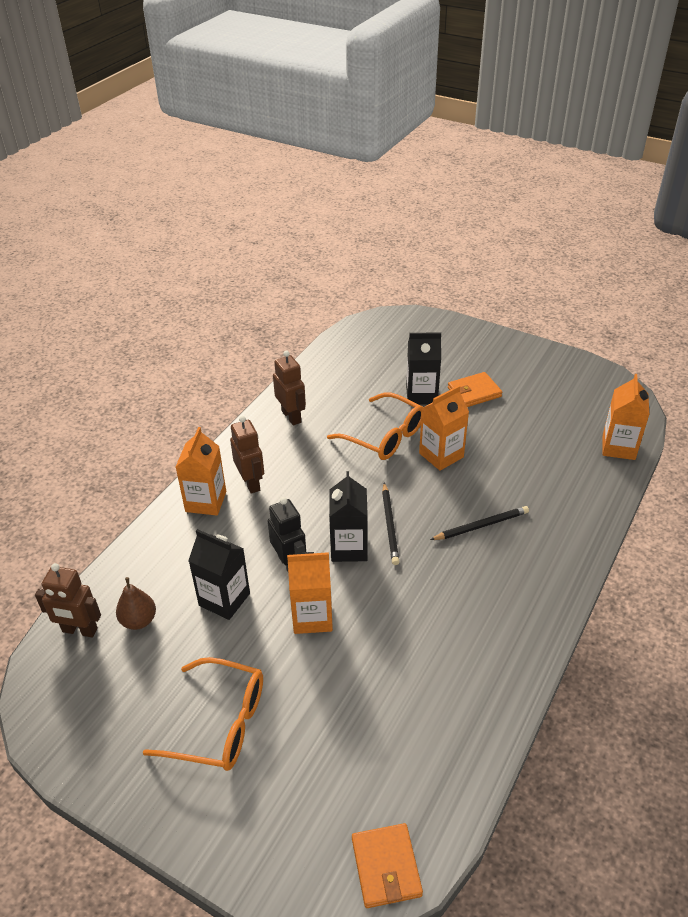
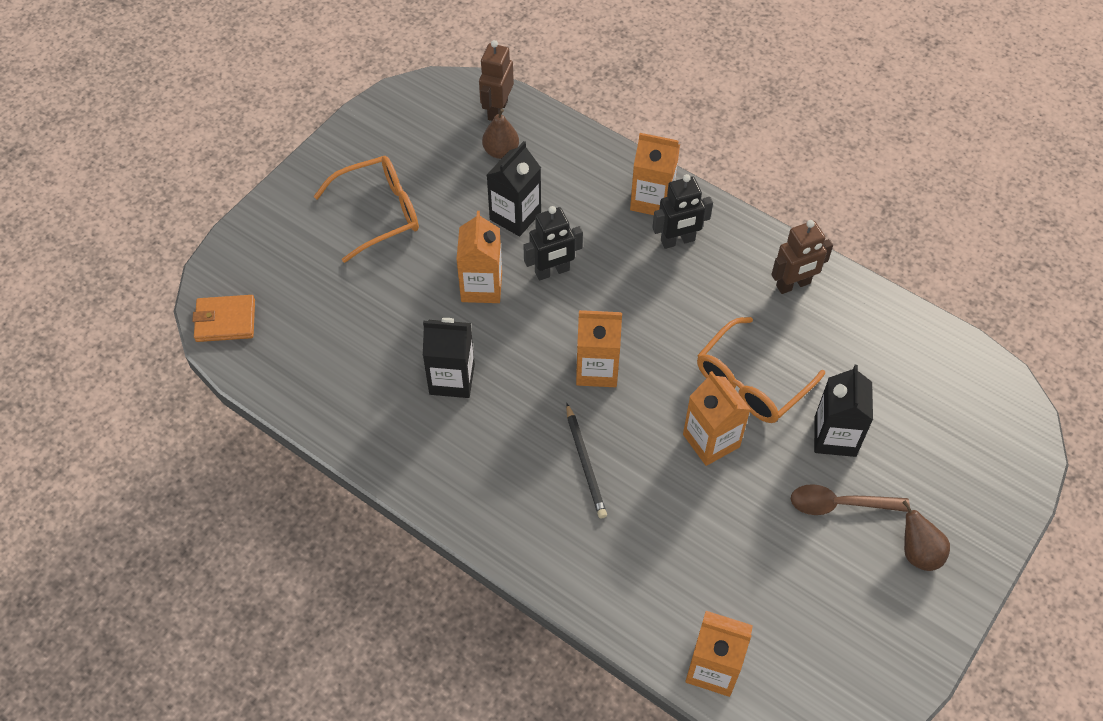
camera: 95 degrees right, 15 degrees up
(220, 724) = (379, 213): orange glasses -> orange glasses turned 135 degrees counterclockwise
(251, 483) = (678, 241): brown robot -> black robot
(349, 548) = (568, 326): black carton -> black carton (452, 379)
(390, 525) = (597, 369): black pencil -> orange carton
(474, 392) = (840, 504): orange wallet -> brown spoon
(498, 360) = (918, 553): none -> brown pear

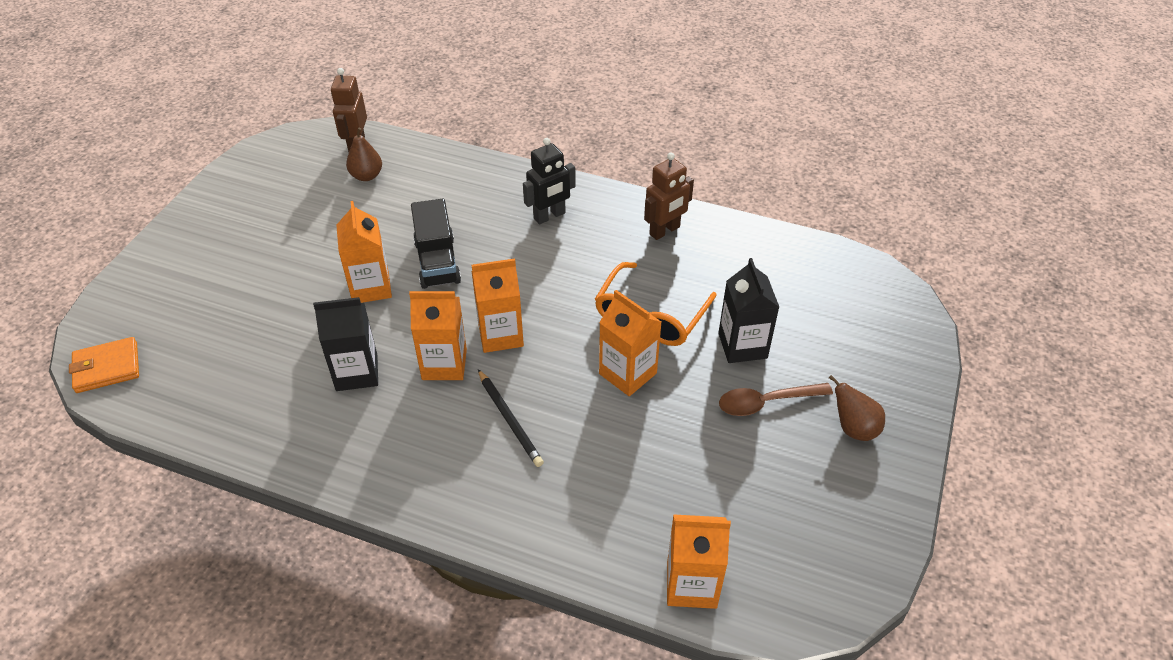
camera: 15 degrees left, 10 degrees down
(379, 213) = (256, 245): orange glasses -> none
(515, 216) = (391, 224): black carton -> none
(552, 271) = (437, 262): black robot -> black truck
(652, 200) = (517, 189): orange carton -> orange carton (444, 364)

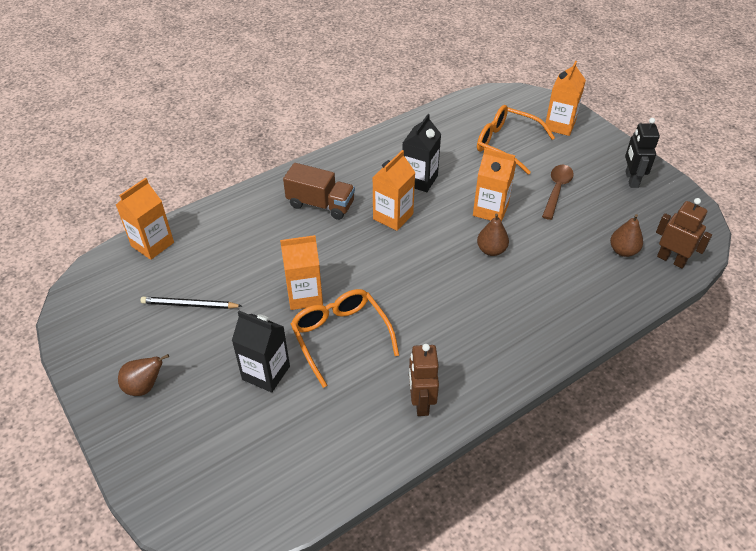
camera: 125 degrees right, 0 degrees up
(107, 368) = (504, 98): orange wallet -> none
(226, 323) = (506, 144): none -> orange glasses
(437, 262) = (491, 250): black truck -> brown pear
(475, 446) = (320, 204): none -> brown truck
(500, 335) = (394, 251): orange carton -> orange carton (559, 125)
(510, 419) = (324, 225): black pencil -> black pencil (189, 305)
(549, 216) = (496, 335): black robot -> black robot (631, 179)
(766, 402) = (211, 353): brown spoon -> brown spoon (556, 190)

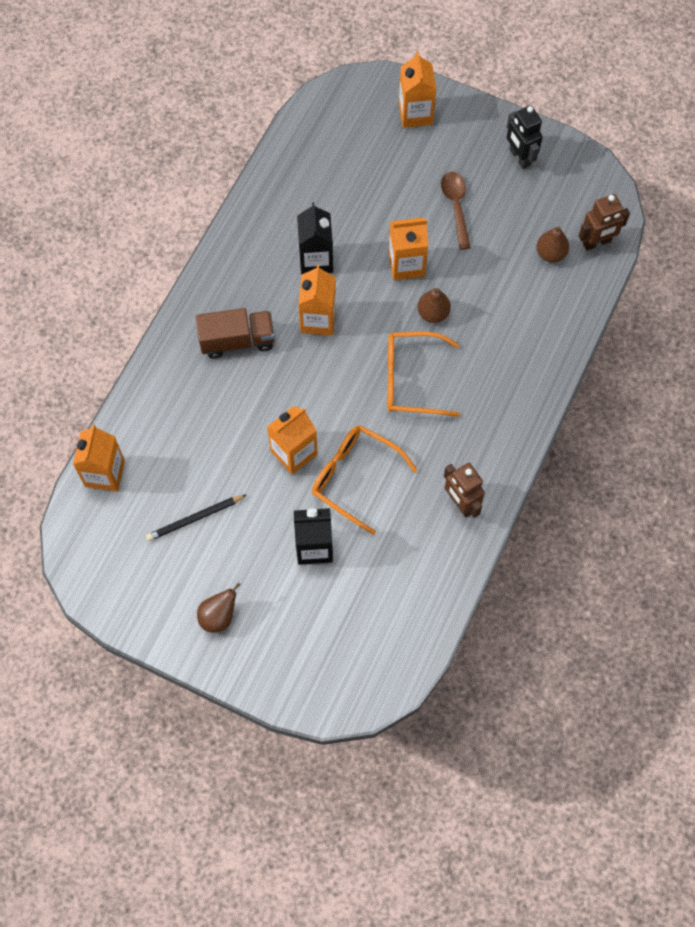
camera: 30 degrees left, 20 degrees up
(506, 144) = (375, 167): orange glasses -> orange glasses (411, 380)
(671, 259) = (596, 242): brown robot -> brown robot turned 150 degrees clockwise

